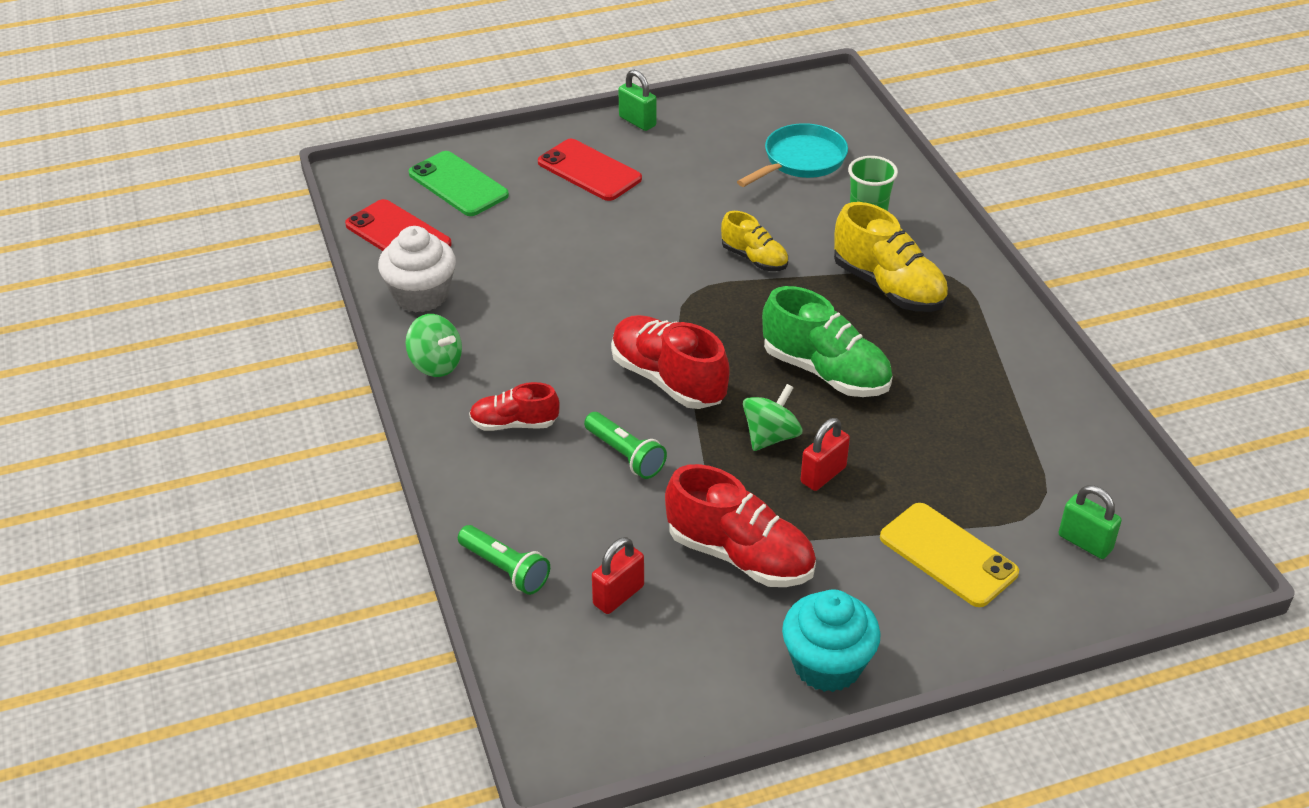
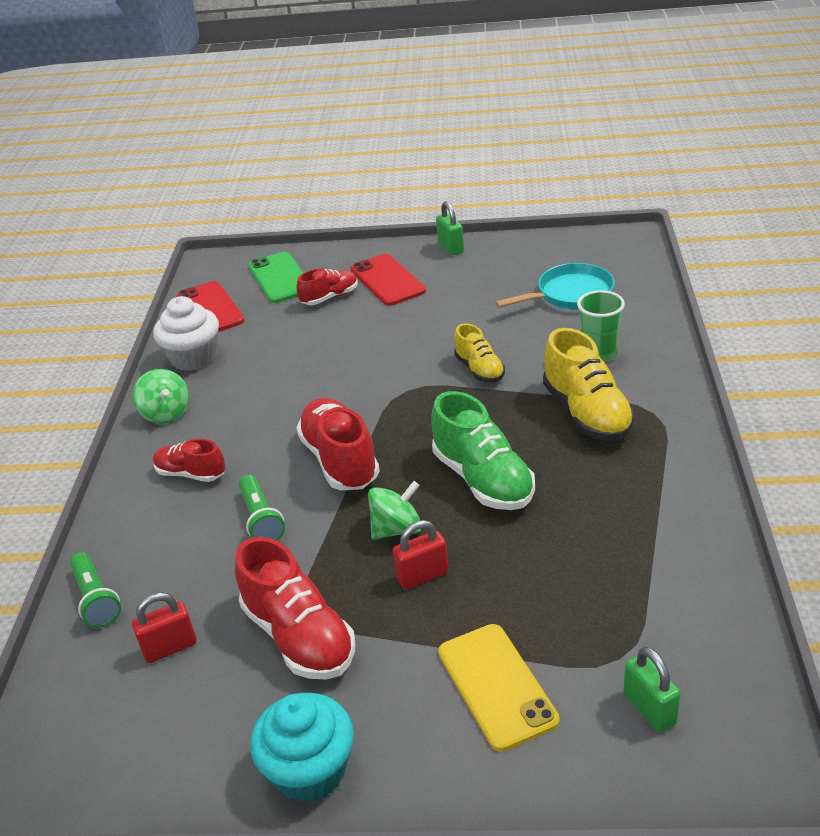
camera: 25 degrees right, 5 degrees down
(535, 200) = (330, 297): none -> red shoe

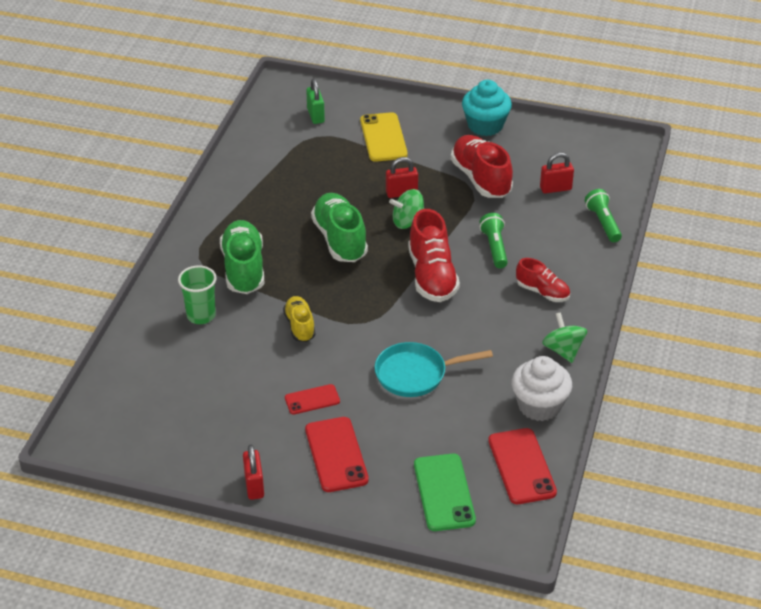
camera: 170 degrees left, 5 degrees up
(330, 297) = (399, 447): red shoe -> none
(430, 312) = (312, 400): none -> red phone
(451, 247) = (254, 485): green padlock -> red padlock
(570, 294) = (181, 385): turquoise pan -> turquoise pan (415, 374)
(587, 413) = (243, 269): yellow shoe -> green shoe

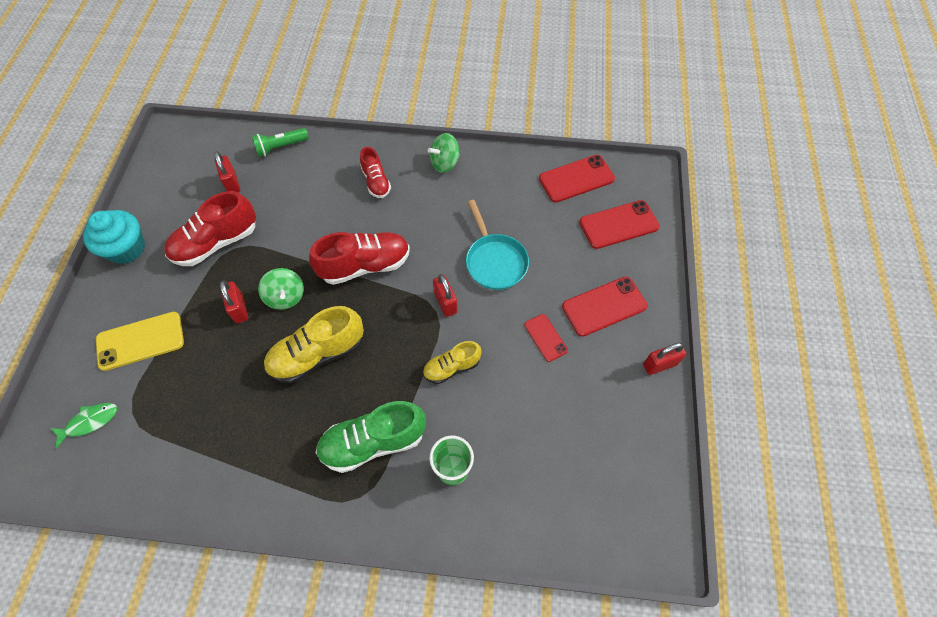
camera: 100 degrees left, 20 degrees up
(315, 115) = (89, 422): green padlock -> green fish
(340, 240) = (317, 354): green shoe -> yellow shoe
(373, 330) = (445, 303): none -> red padlock
(444, 492) = (618, 224): green phone -> red phone
(494, 247) = (320, 221): green flashlight -> none
(539, 405) = (510, 173): white cupcake -> none
(542, 292) = (376, 182): red shoe -> red shoe turned 135 degrees clockwise

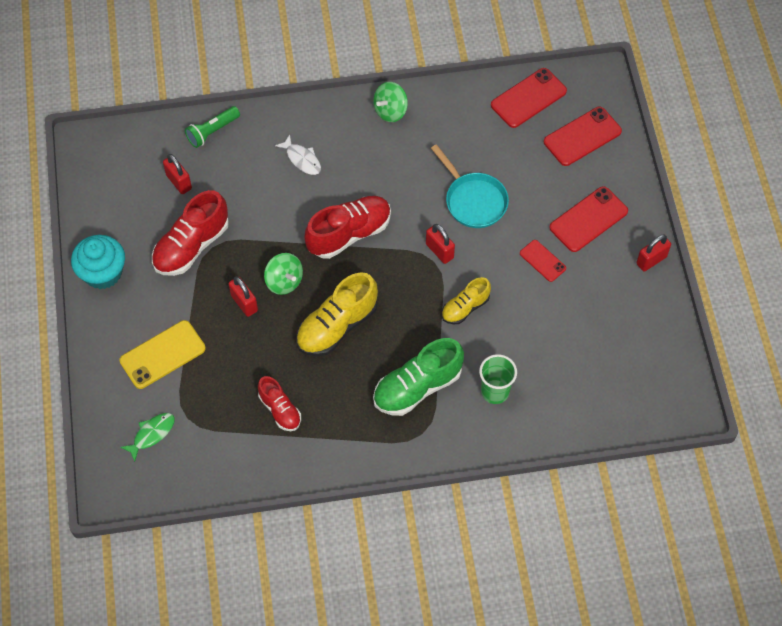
camera: 15 degrees left, 0 degrees up
(349, 187) = (302, 159): none -> white fish
(376, 182) = (327, 147): red shoe -> red shoe (280, 410)

